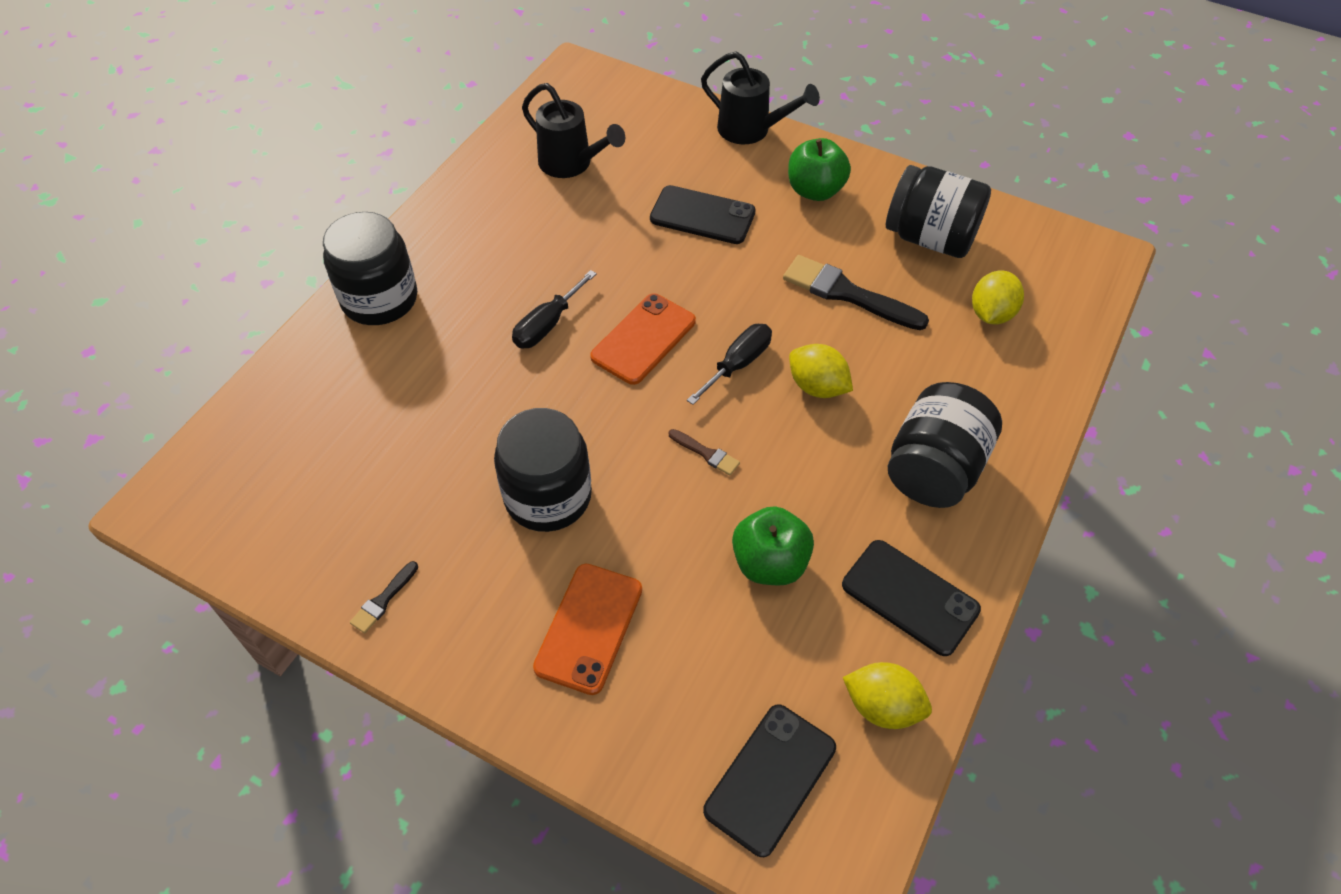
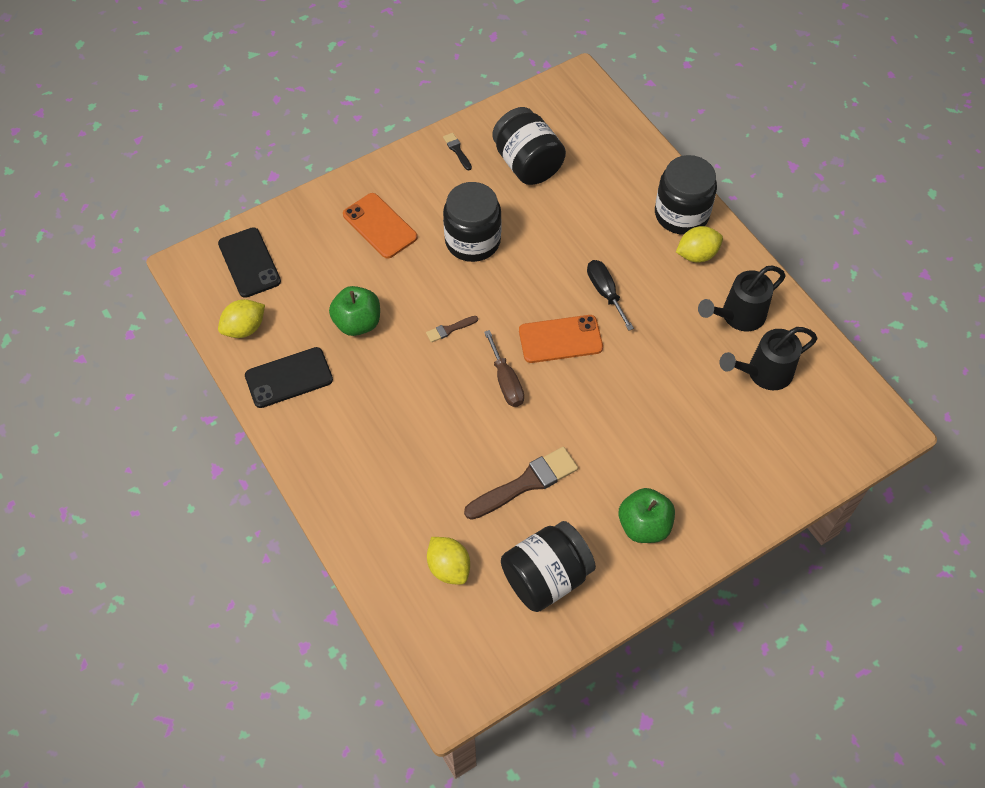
camera: 120 degrees right, 5 degrees up
(643, 339) = (560, 339): orange phone -> orange phone turned 75 degrees counterclockwise
(702, 215) = (658, 432): black phone -> none
(738, 364) = (506, 381): black screwdriver -> brown screwdriver
(751, 130) = (742, 519): black watering can -> black watering can (738, 316)
(817, 387) = (459, 416): yellow lemon -> yellow lemon (697, 254)
(847, 293) = (526, 483): black brush -> brown brush
(934, 469) = (356, 444): black jar -> black jar (527, 164)

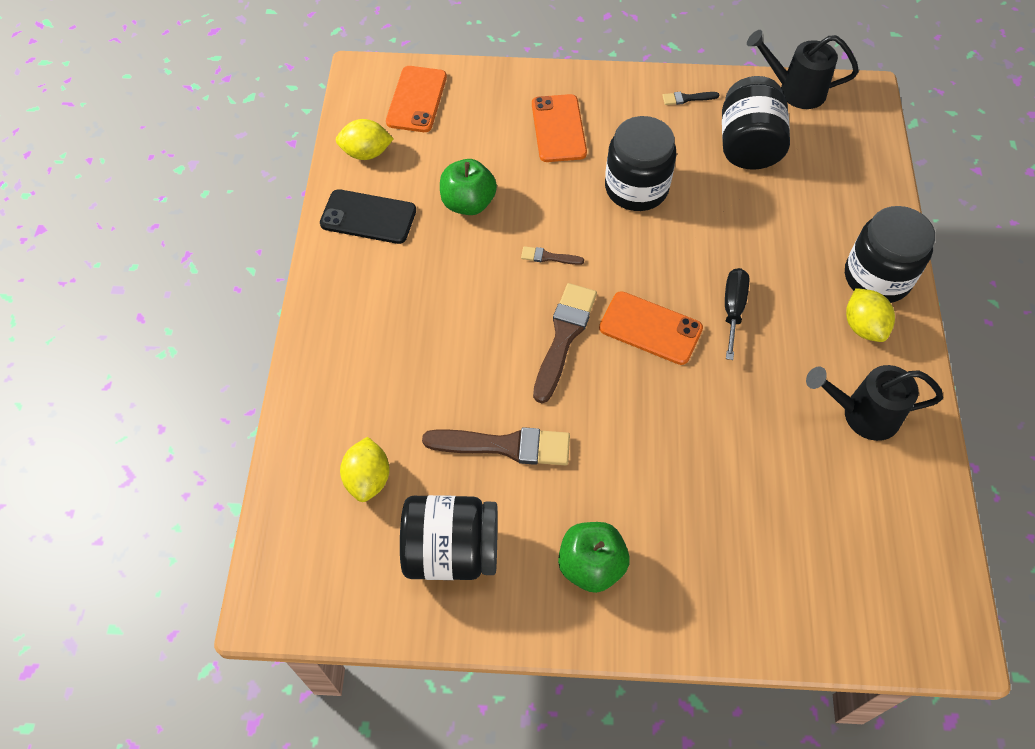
camera: 35 degrees right, 0 degrees up
(249, 262) = (417, 99): black phone -> orange phone
(457, 150) = (687, 98): black brush -> black brush turned 105 degrees counterclockwise
(506, 381) = (564, 337): brown screwdriver -> brown brush
(697, 254) = (863, 326): yellow lemon -> yellow lemon turned 60 degrees clockwise
(763, 373) = (847, 491): black watering can -> black watering can (795, 90)

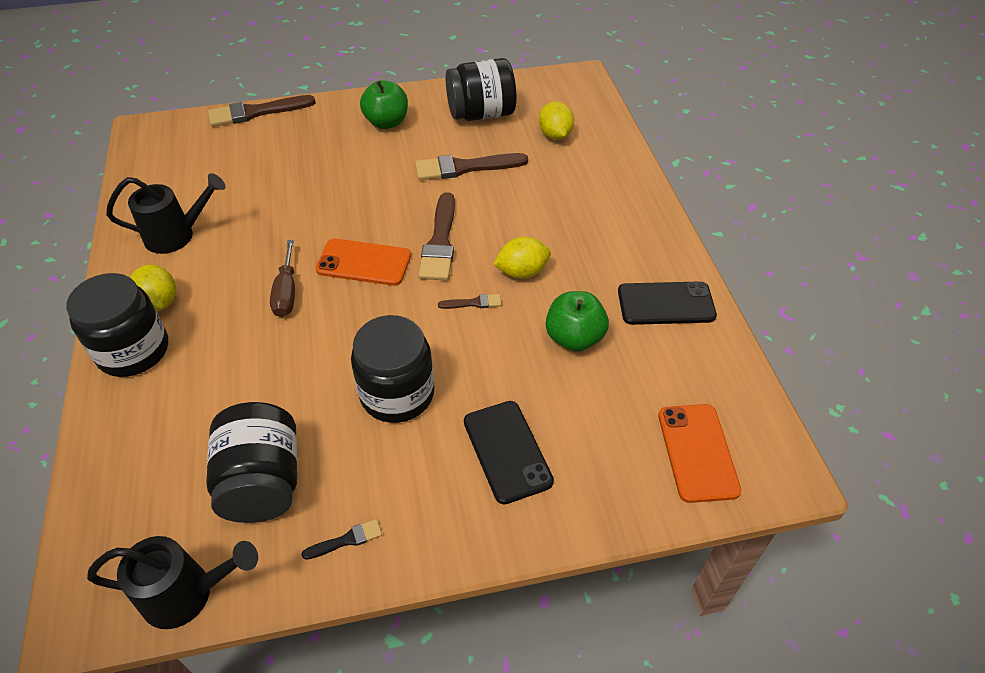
camera: 165 degrees right, 10 degrees down
(366, 153) = (711, 369): yellow lemon -> yellow lemon (522, 272)
(558, 128) = (507, 451): orange phone -> black phone
(733, 309) = (286, 292): black screwdriver -> brown screwdriver
(785, 642) = (256, 112): none -> brown brush

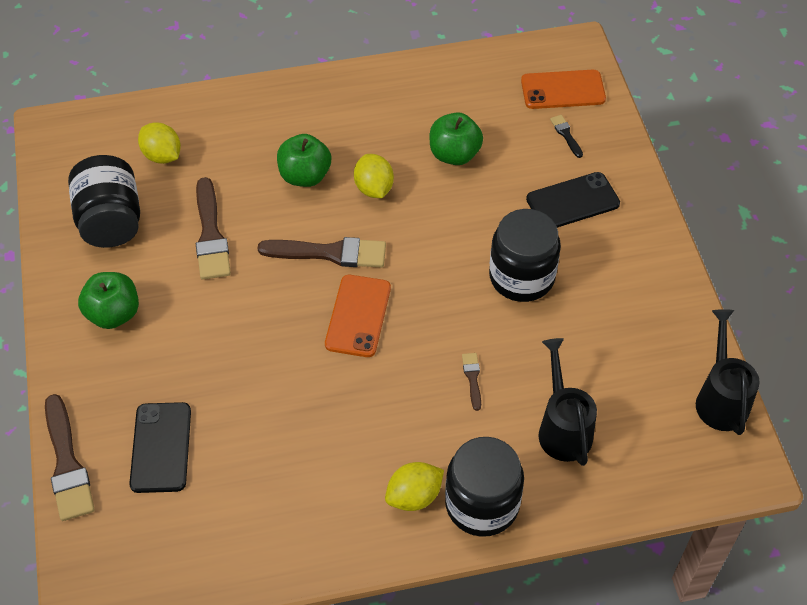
camera: 90 degrees left, 5 degrees up
(177, 235) = (308, 504): black watering can -> black watering can (563, 428)
(263, 482) = (618, 364): black jar -> none
(286, 292) = (400, 379): brown screwdriver -> none
(346, 540) = (662, 300): black brush -> black brush (566, 135)
(473, 303) = (414, 225): brown brush -> brown brush (472, 378)
(536, 223) = (305, 176): none -> green apple
(555, 135) = (162, 156): yellow lemon -> yellow lemon turned 60 degrees clockwise
(666, 304) = (414, 91): black phone -> black phone (161, 447)

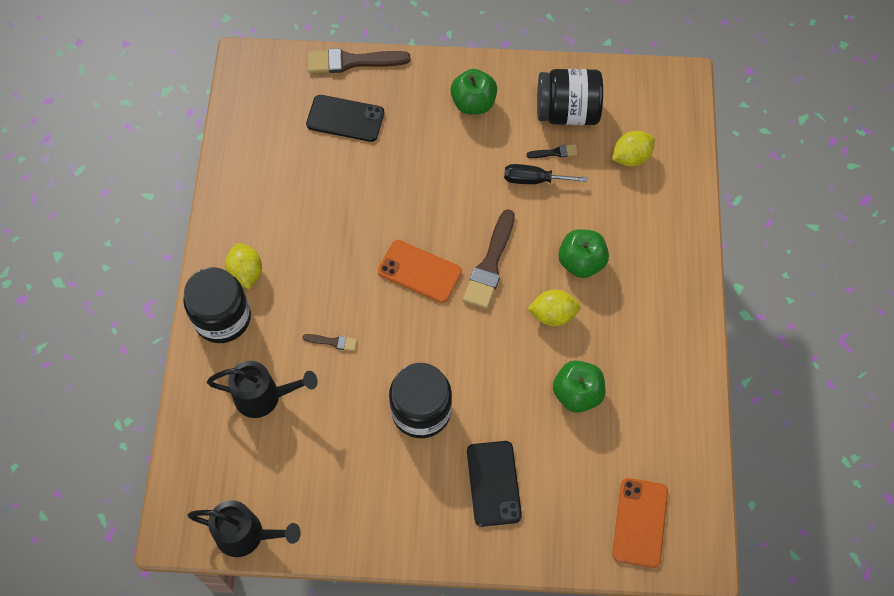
camera: 105 degrees right, 10 degrees up
(210, 235) = (534, 180): brown brush -> black screwdriver
(566, 135) = (578, 505): black brush -> black brush (554, 152)

